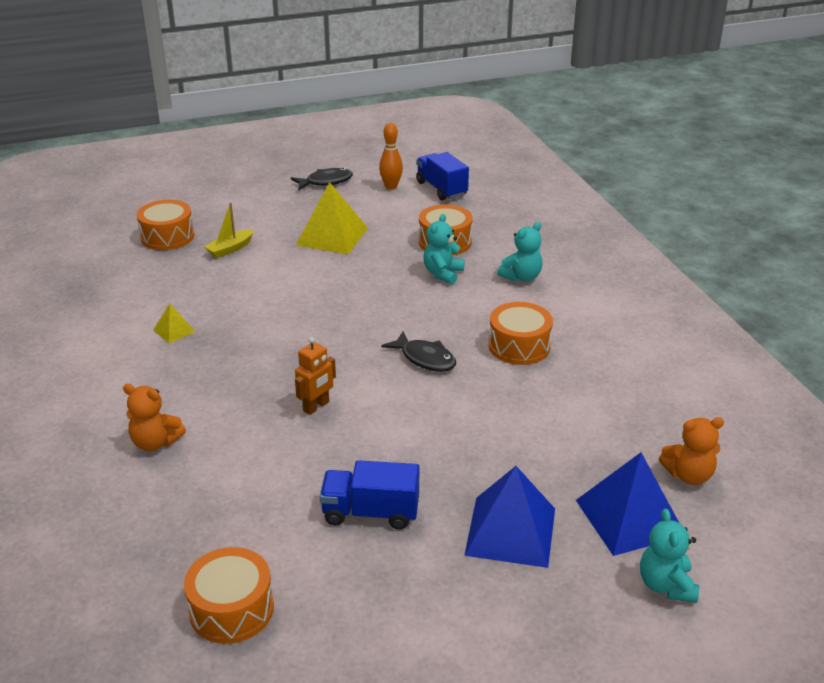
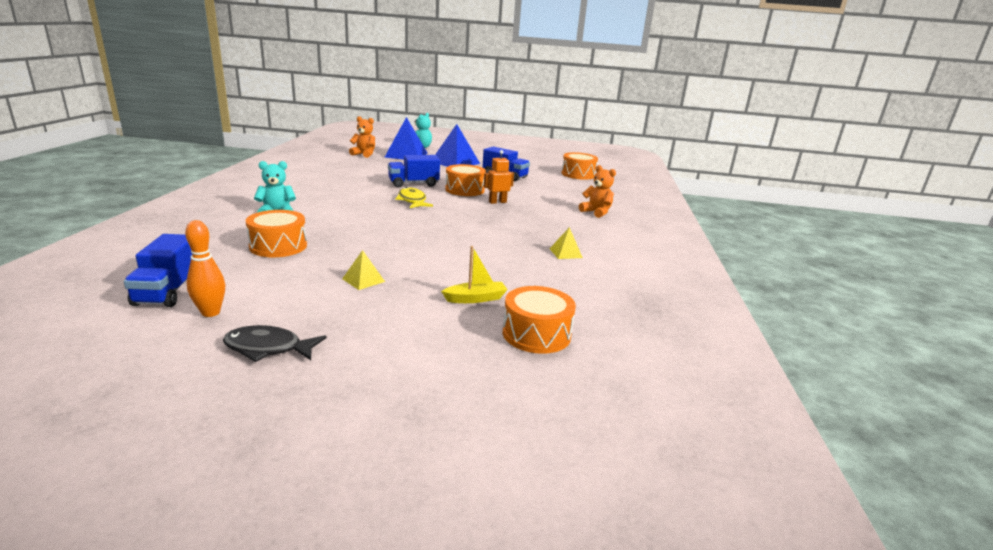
camera: 155 degrees left, 10 degrees down
(332, 236) = (363, 280): yellow pyramid -> yellow pyramid, size x0.48
(425, 359) = (412, 201): black fish -> yellow fish
(443, 274) = (324, 229): turquoise teddy bear -> none
(476, 404) = (413, 184): none -> blue truck
(519, 346) = (351, 192): orange drum -> orange drum (464, 190)

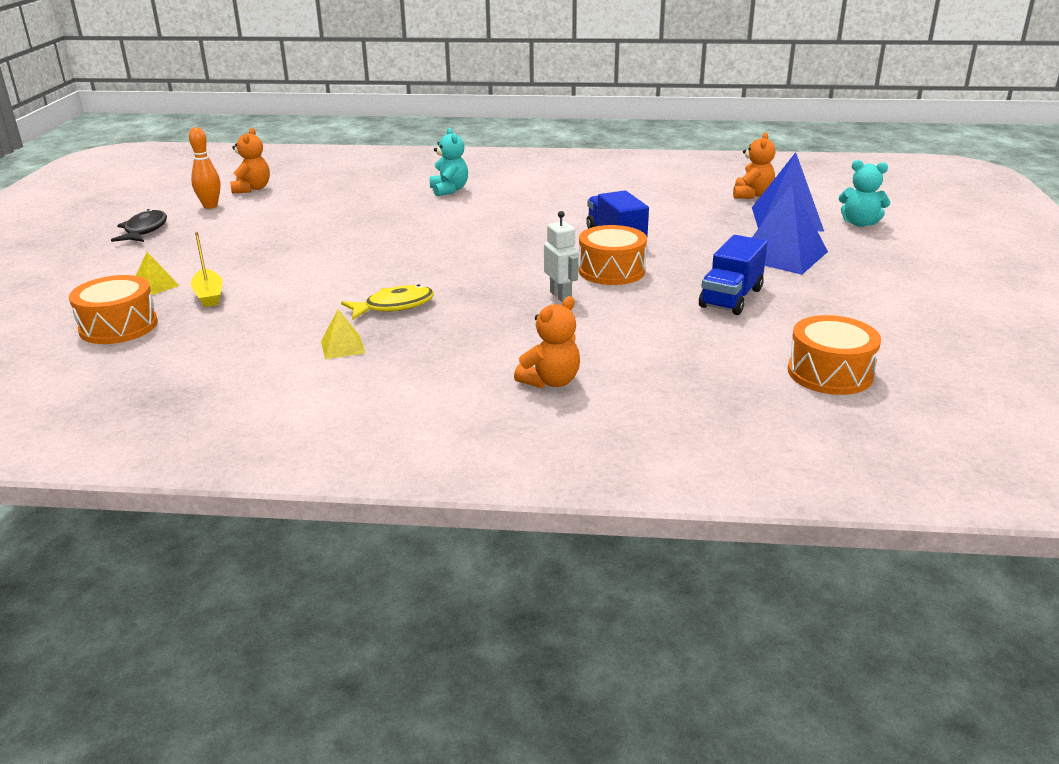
camera: 90 degrees right, 5 degrees up
(168, 291) = (252, 189): blue truck -> orange teddy bear
(278, 246) = (351, 204): orange drum -> none
(363, 280) = (264, 245): yellow pyramid -> yellow pyramid (154, 286)
(412, 201) = (531, 243): yellow fish -> yellow fish (394, 306)
(497, 202) = (561, 296): orange robot -> white robot

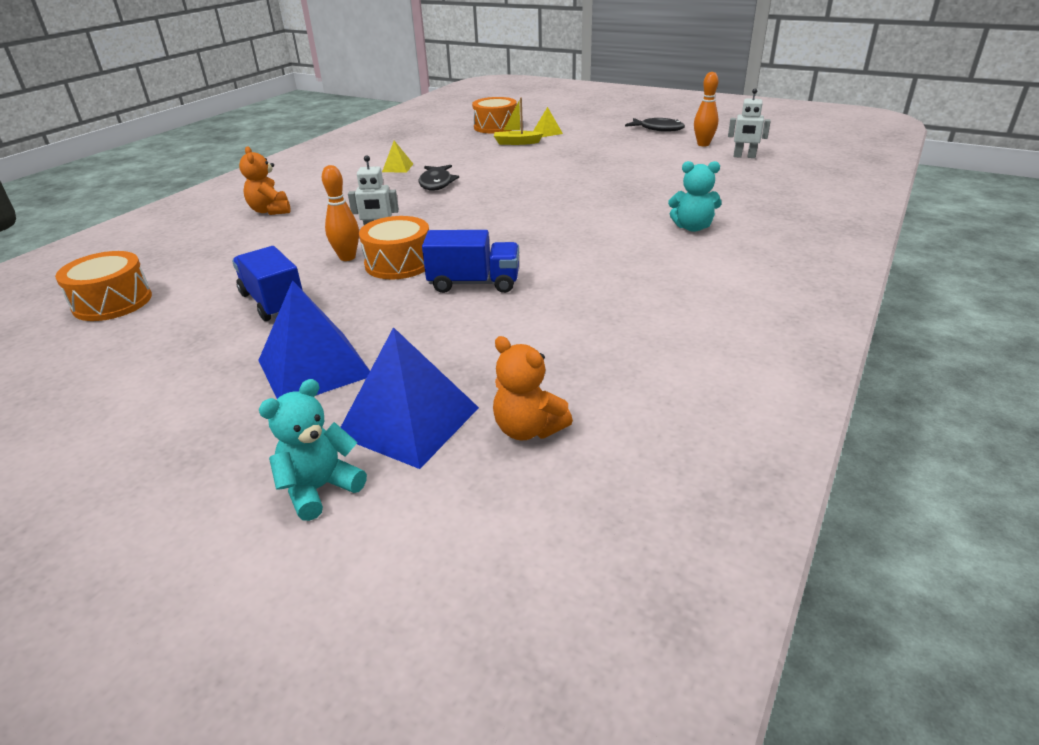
camera: 115 degrees right, 5 degrees up
(252, 189) = (744, 156): orange teddy bear -> white robot
(394, 306) = (436, 183): yellow fish -> black fish
(623, 295) = (347, 257): none -> orange bowling pin

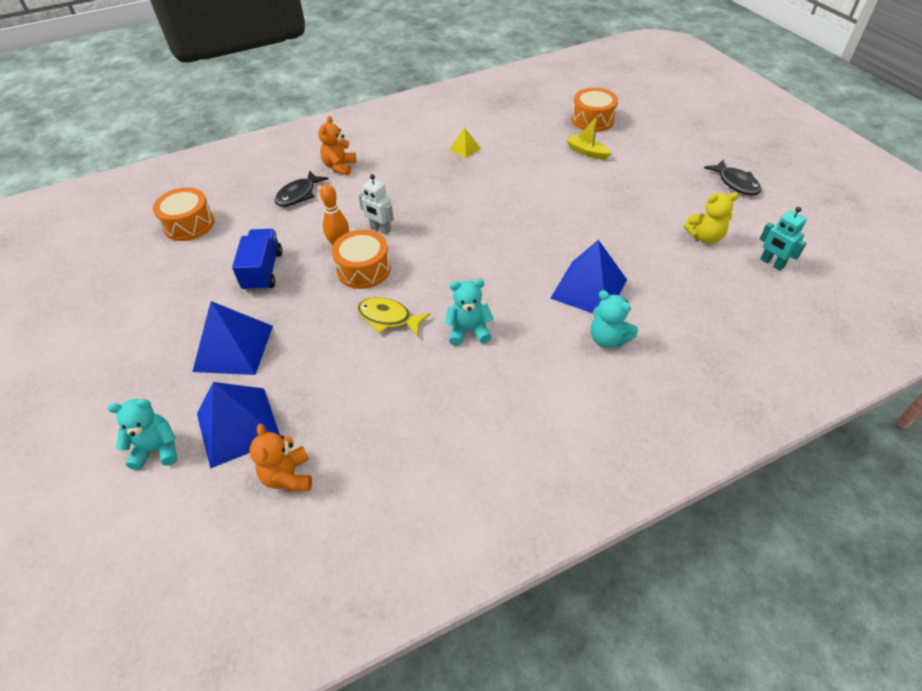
camera: 35 degrees right, 15 degrees up
(436, 183) = (473, 183): black fish -> black fish (298, 195)
(474, 283) = (388, 318): blue truck -> yellow fish
(547, 132) = (628, 146): yellow pyramid -> none
(567, 263) = (468, 331): none -> turquoise teddy bear
(634, 207) = (589, 288): none -> blue pyramid
(679, 158) = (705, 237): none -> yellow teddy bear
(703, 144) = (752, 226): orange bowling pin -> none
(744, 156) = (771, 263): white robot -> turquoise robot

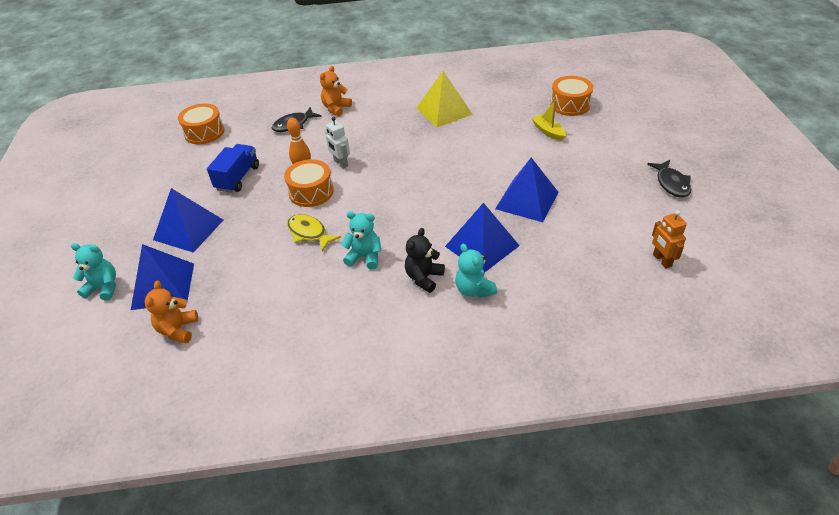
camera: 20 degrees right, 5 degrees down
(464, 149) = (444, 111): yellow pyramid -> yellow pyramid, size x2.09
(547, 339) = (424, 278): none -> black teddy bear
(607, 229) = (527, 200): none -> blue pyramid
(705, 237) = (612, 225): yellow teddy bear -> none
(771, 263) = (661, 260): turquoise robot -> orange robot

